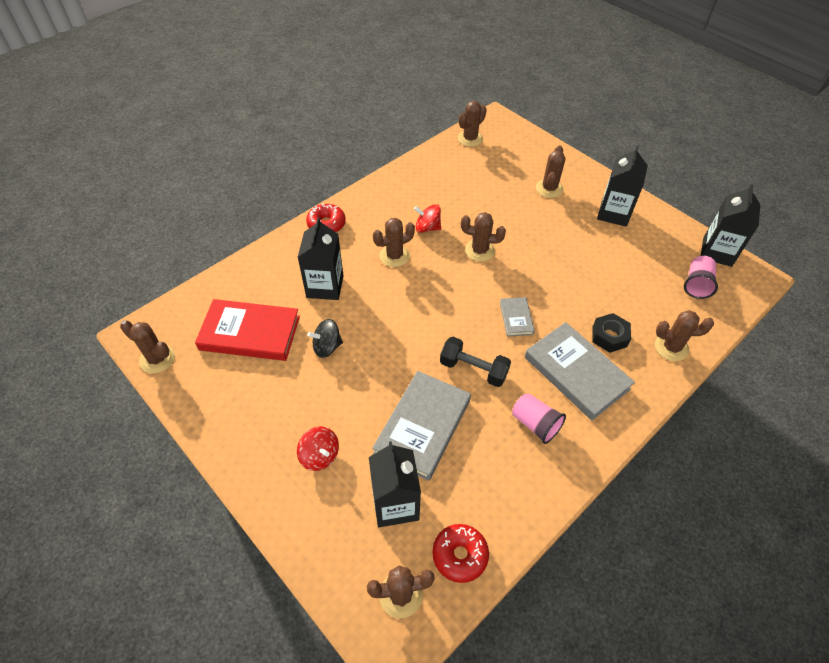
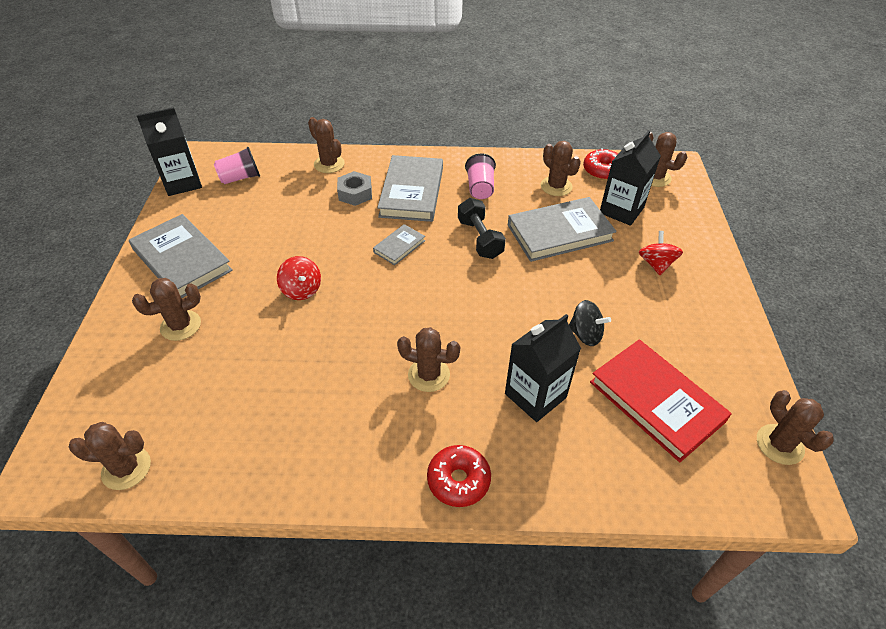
camera: 135 degrees left, 5 degrees down
(427, 228) = (356, 380): red spinning top -> red spinning top (301, 290)
(479, 250) = (344, 317): brown cactus -> brown cactus (556, 186)
(609, 336) = (355, 193): black nut -> grey nut
(614, 213) = (182, 260): black carton -> grey book

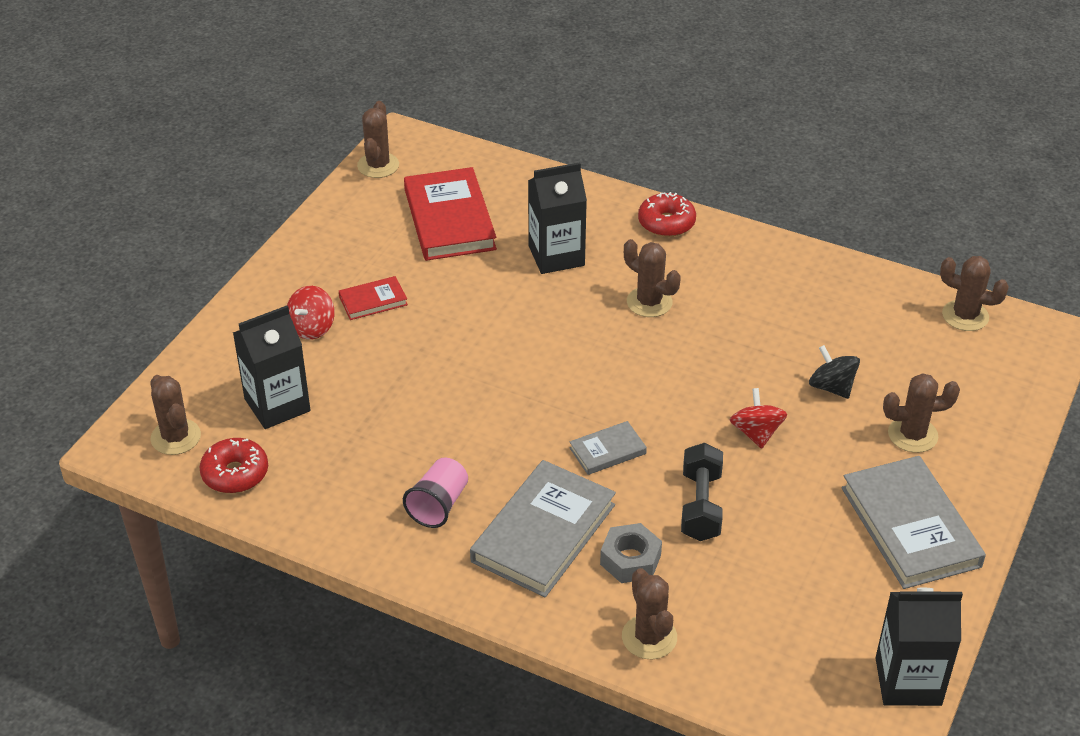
camera: 155 degrees left, 5 degrees down
(240, 178) = (807, 658): pink cup -> none
(480, 239) = (496, 427): black dumbbell -> black dumbbell (701, 506)
(556, 186) = (327, 470): brown cactus -> none
(559, 233) = (387, 401): grey book -> none
(585, 334) = (462, 287): black spinning top -> black spinning top (831, 387)
(638, 299) = (373, 301): none -> red book

